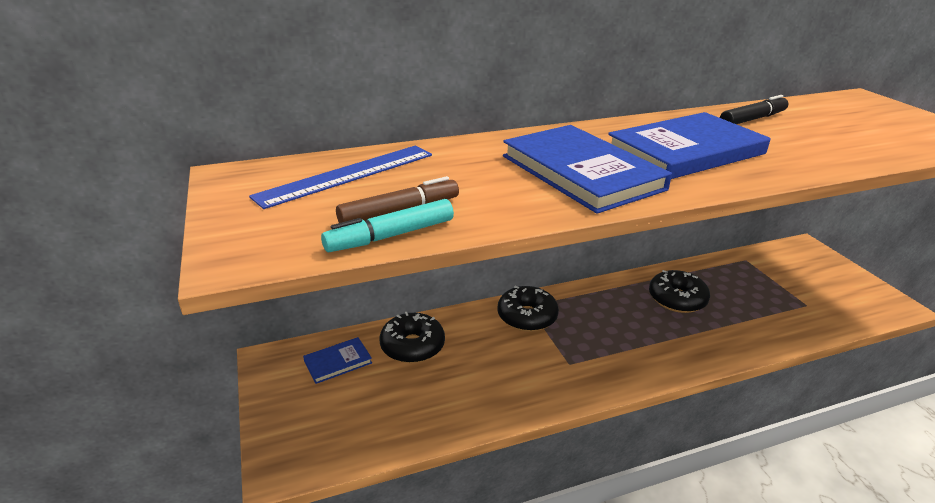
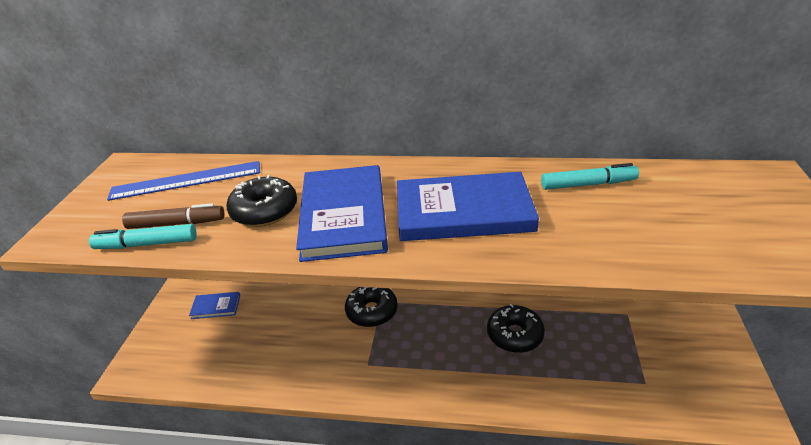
camera: 30 degrees right, 5 degrees up
(412, 346) = (271, 310): black donut -> black donut (264, 211)
(752, 119) = (588, 184): black marker -> turquoise marker

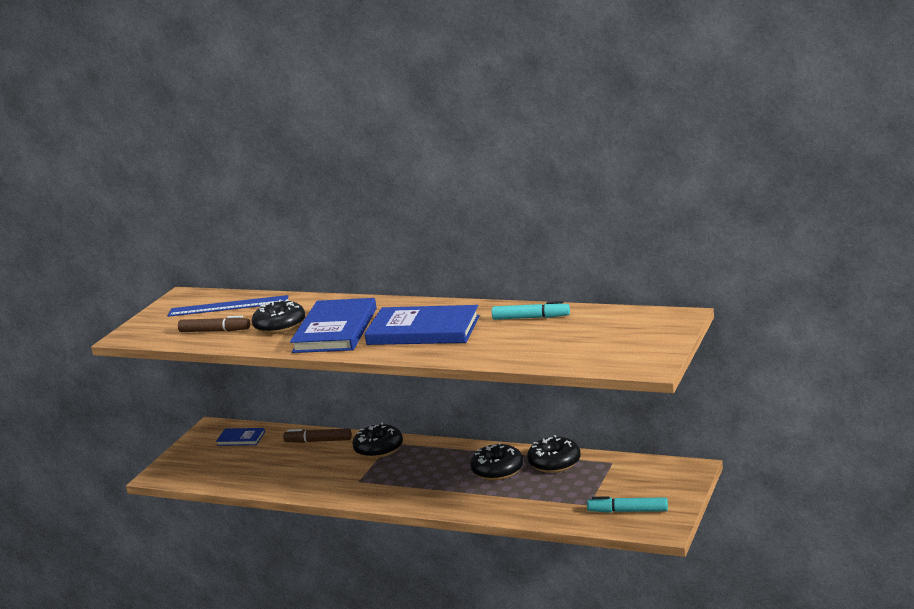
camera: 15 degrees right, 15 degrees down
(147, 244) = (192, 341): turquoise marker -> turquoise marker (628, 511)
(302, 304) = (318, 441): none -> brown marker
(568, 319) = (554, 463): none -> black donut

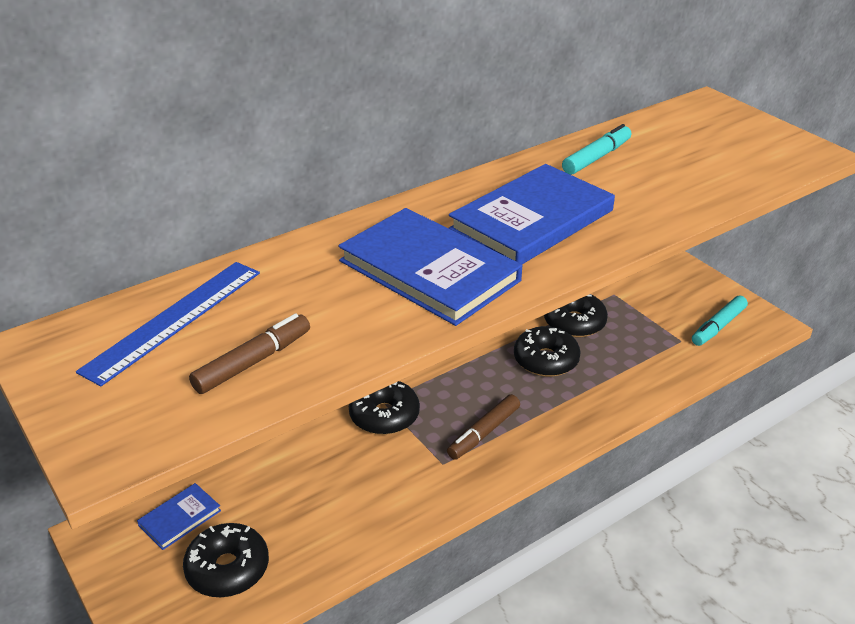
camera: 60 degrees left, 15 degrees up
(280, 326) = (337, 304): black donut -> black donut (228, 569)
(318, 441) = (293, 453): brown marker -> brown marker (483, 433)

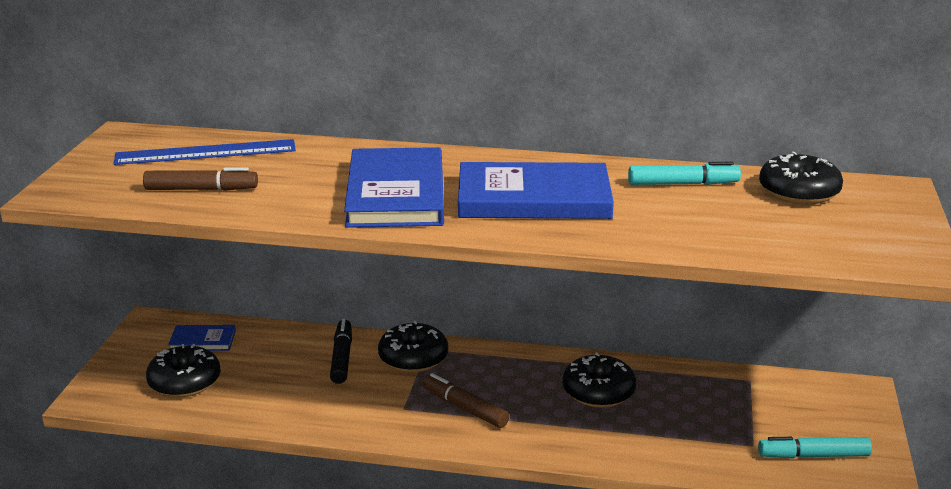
camera: 45 degrees right, 10 degrees down
(329, 452) = (342, 358): none -> black marker
(483, 433) = (464, 408): brown marker -> brown marker turned 45 degrees clockwise
(574, 322) = (672, 380): black donut -> black donut (799, 192)

